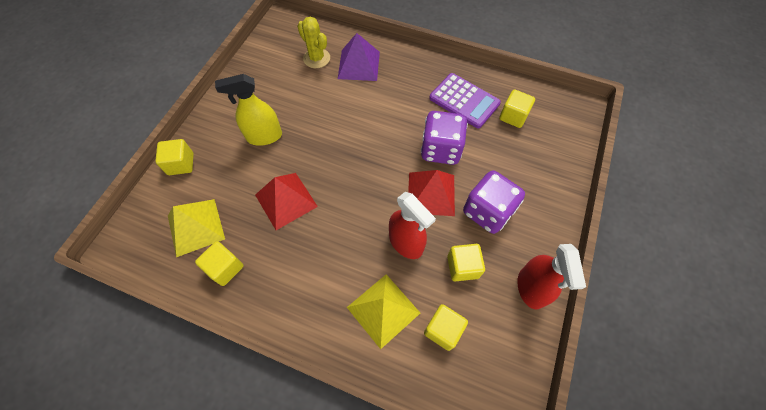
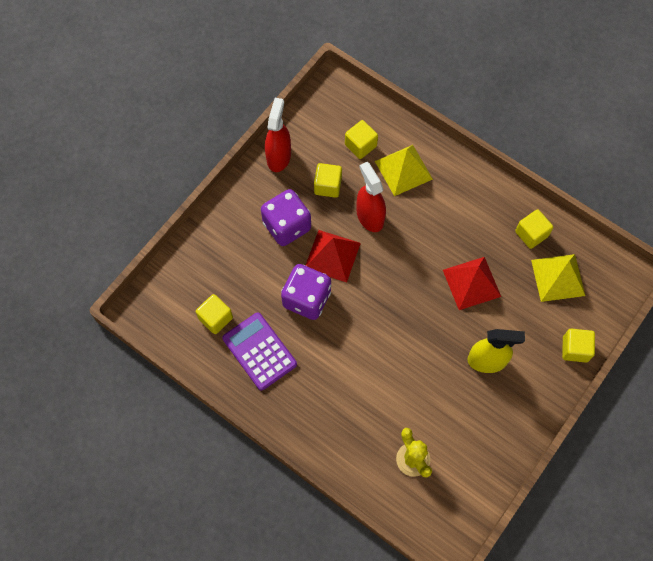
camera: 165 degrees left, 5 degrees up
(359, 65) = (364, 435): purple pyramid -> none

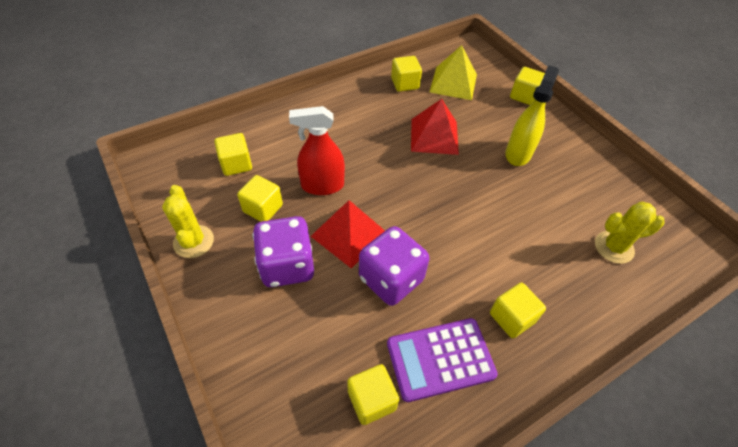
camera: 70 degrees left, 15 degrees down
(279, 157) = (193, 241): red spray bottle -> yellow cactus
(311, 391) = (512, 317): none -> yellow cube
(403, 170) = (287, 141): yellow pyramid -> none

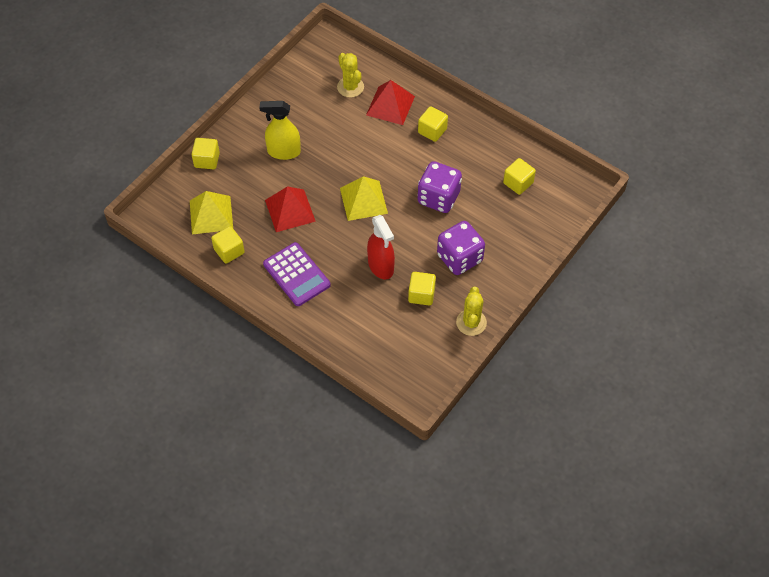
camera: 110 degrees left, 5 degrees up
(193, 241) = (471, 322): yellow cactus -> yellow cactus turned 45 degrees counterclockwise
(236, 164) = (388, 334): yellow cube -> none
(349, 234) = (416, 233): red pyramid -> red pyramid (390, 105)
(421, 200) = (363, 200): none -> yellow pyramid
(440, 359) = (477, 158): purple calculator -> purple calculator (296, 274)

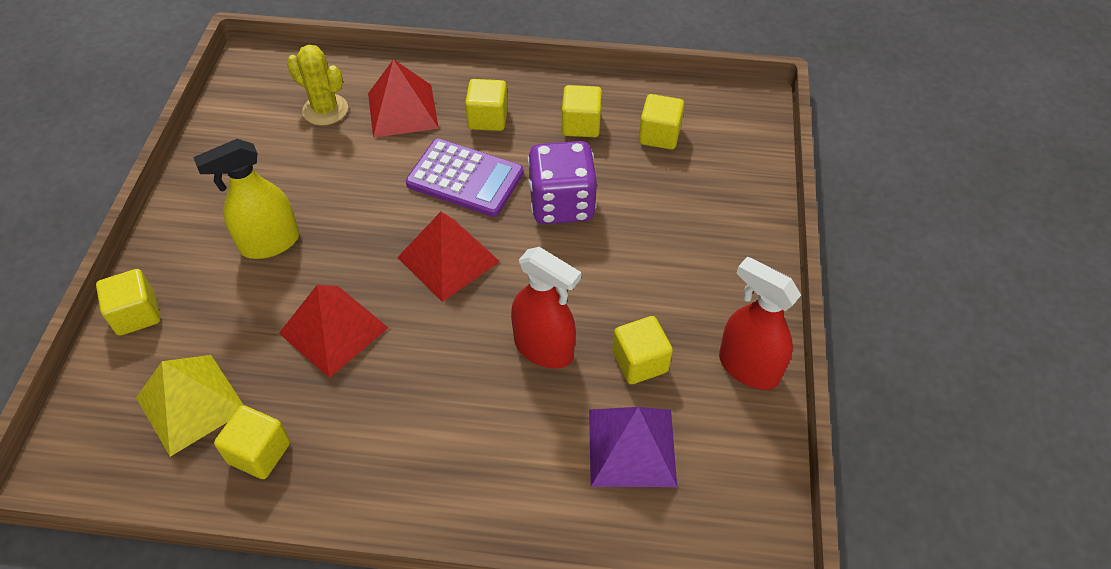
camera: 30 degrees left, 5 degrees down
(296, 274) = (409, 433): purple calculator -> purple calculator (465, 178)
(363, 200) = (448, 259): yellow pyramid -> red pyramid
(390, 330) = (632, 447): none -> purple pyramid
(459, 258) = (656, 276): purple dice -> none
(471, 322) = (748, 367): yellow cactus -> red spray bottle
(480, 157) = (581, 125): none -> yellow cube

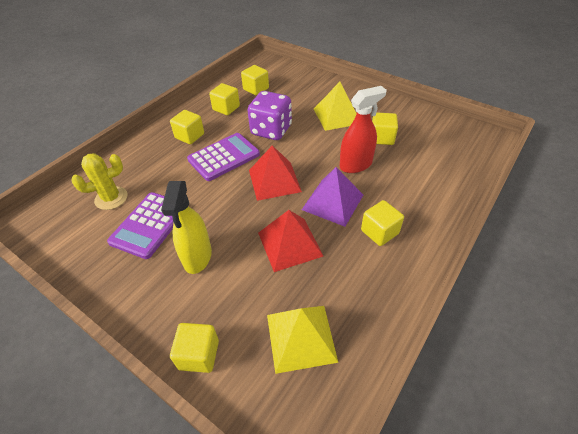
camera: 60 degrees left, 5 degrees down
(259, 453) = (360, 307): yellow cube -> yellow cube (379, 232)
(299, 171) = (150, 225): none -> purple calculator
(402, 110) = (149, 165): red pyramid -> none
(632, 447) = (427, 156): purple pyramid -> purple pyramid (332, 202)
(660, 274) = (337, 116): none -> yellow pyramid
(748, 367) = (402, 110): red spray bottle -> none

